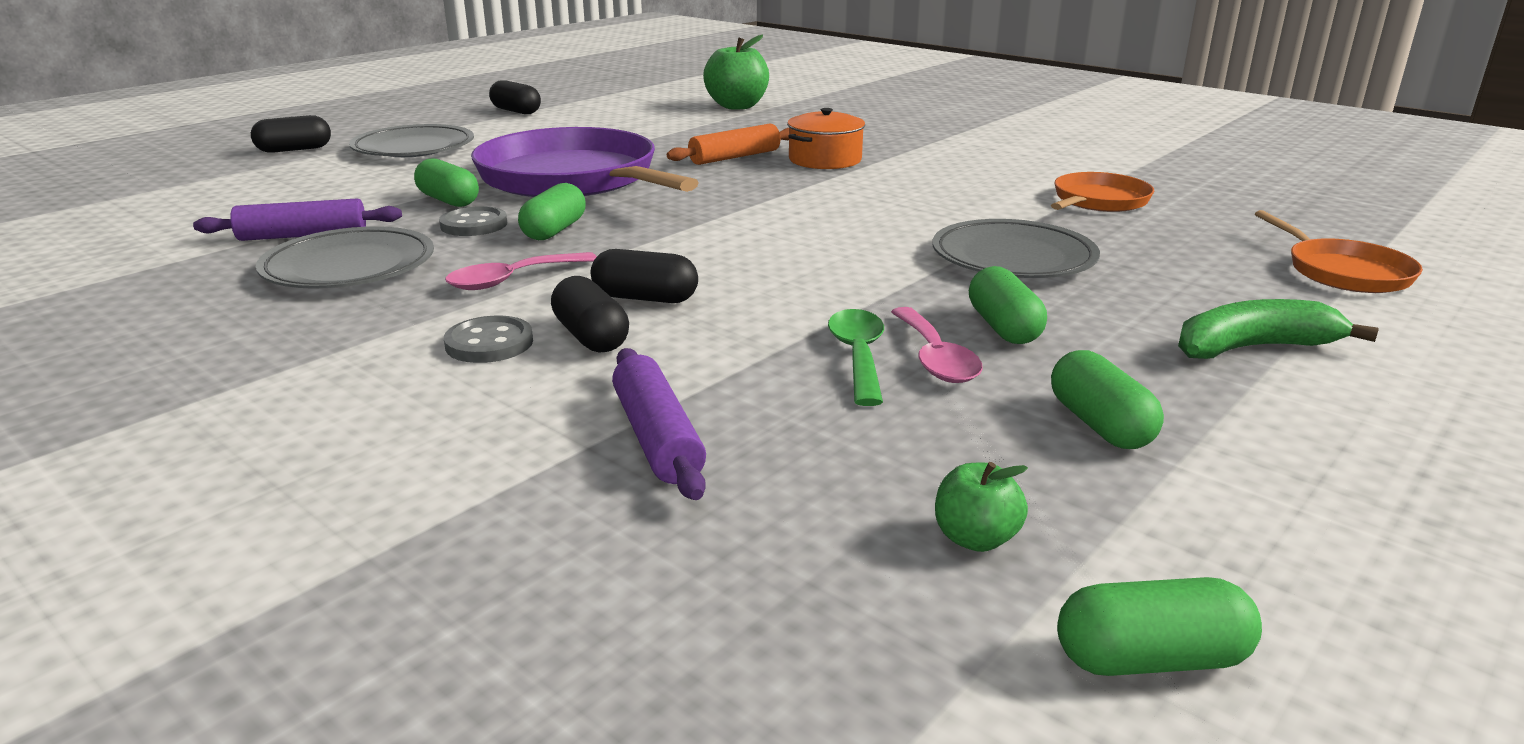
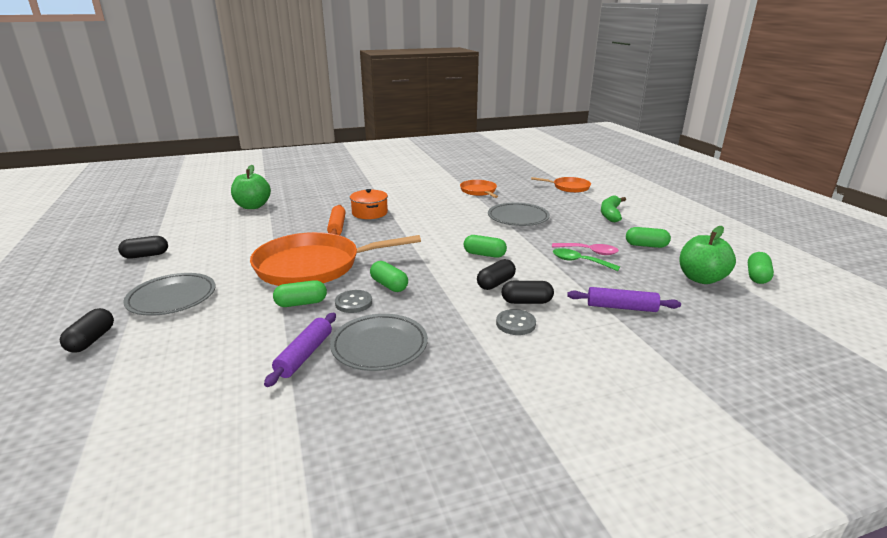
camera: 60 degrees left, 0 degrees up
(512, 280) = (445, 306): pink spoon -> none
(573, 179) = (313, 266): purple pan -> orange pan
(975, 538) = (701, 279): green apple -> green apple, size x1.97
(1003, 327) = (573, 236): green capsule -> green capsule (484, 254)

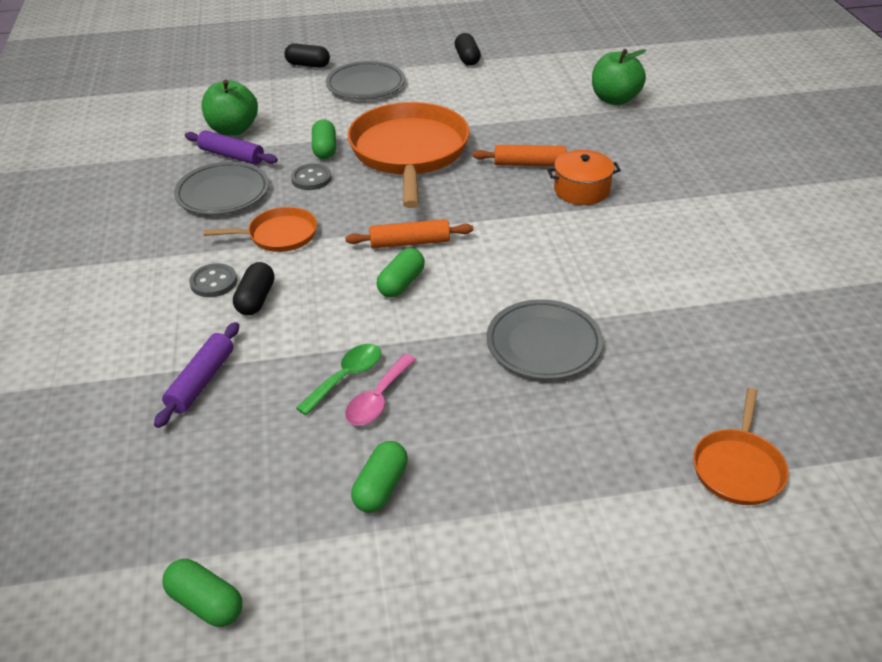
camera: 100 degrees right, 15 degrees up
(389, 285) = (341, 201): green capsule -> none
(438, 256) = (410, 242): none -> orange rolling pin
(479, 191) = (696, 316): orange pan -> orange pan (279, 235)
(496, 283) = (312, 281): black capsule -> none
(610, 214) = (552, 489): green banana -> none
(701, 279) = (234, 510): green apple -> green apple (233, 129)

